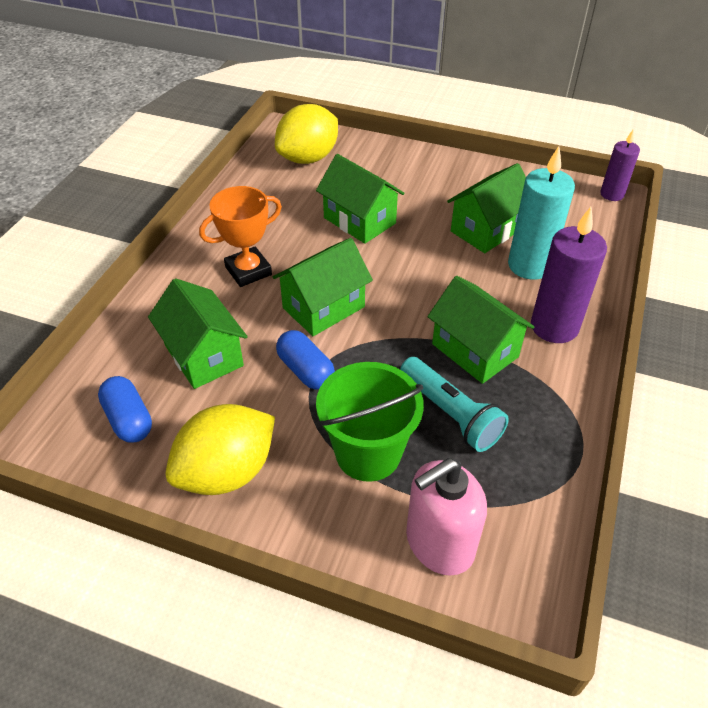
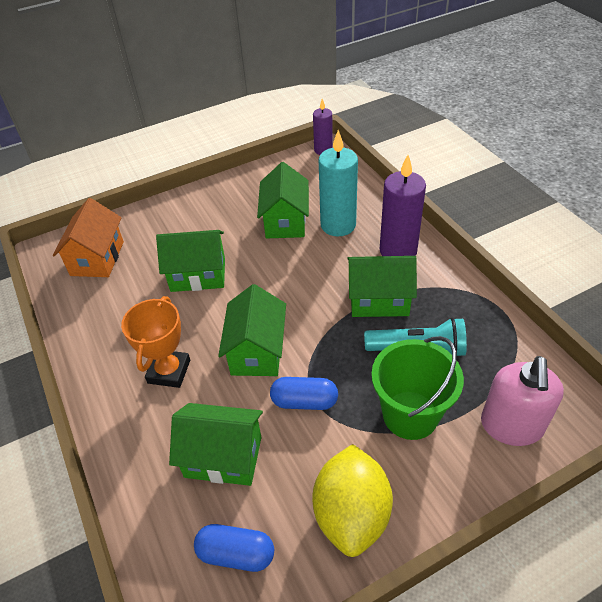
camera: 45 degrees left, 0 degrees up
(308, 158) = (97, 258): yellow lemon -> orange house

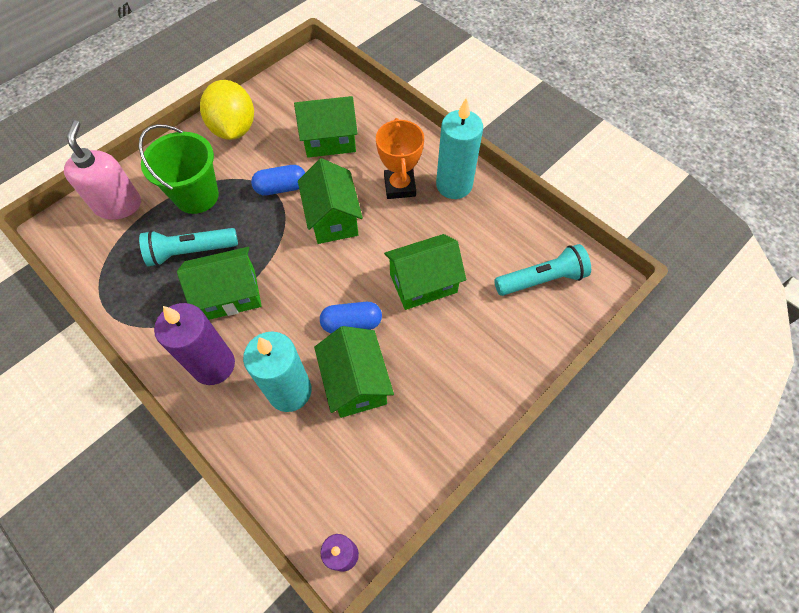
camera: 160 degrees right, 15 degrees up
(97, 258) = (541, 279): orange house -> turquoise flashlight
(111, 359) = (454, 185): none -> turquoise candle
(236, 553) = (301, 97): blue capsule -> blue capsule (352, 323)

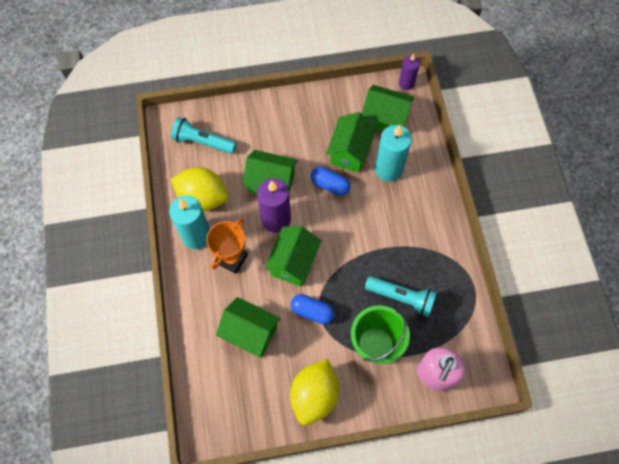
camera: 145 degrees left, 5 degrees up
(213, 365) = (423, 209): purple candle -> purple candle (276, 219)
(230, 295) = (391, 249): green house -> green house (385, 118)
(482, 223) = (203, 197): none -> yellow lemon

